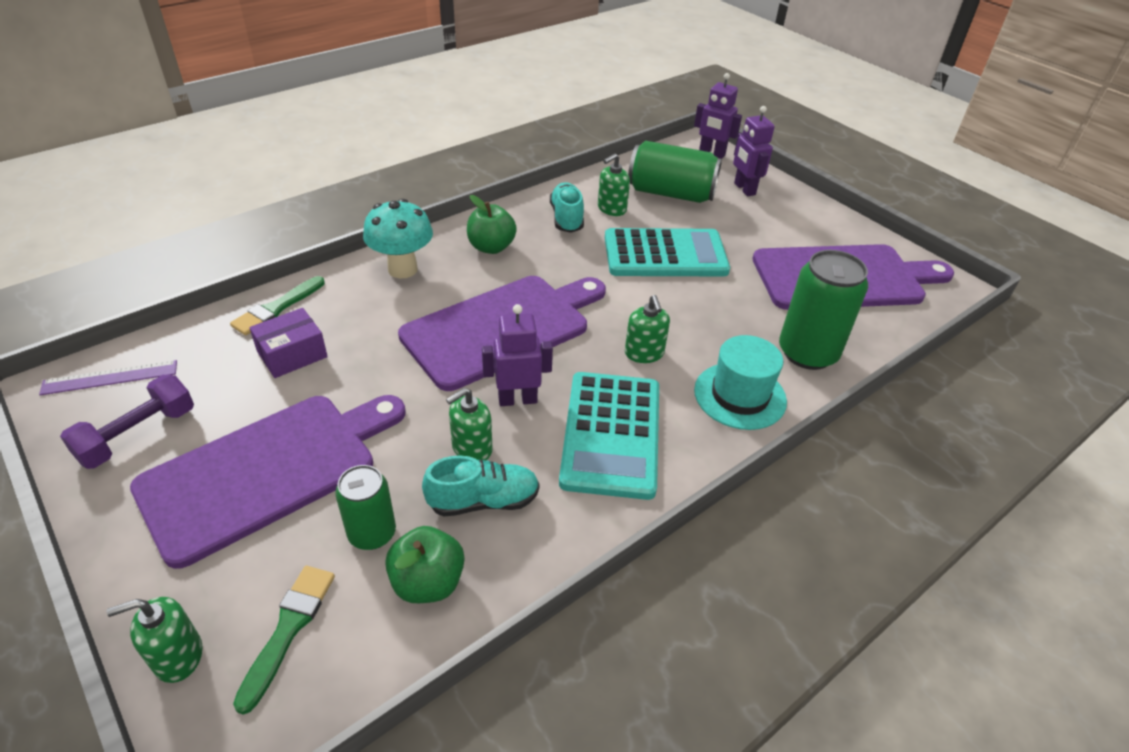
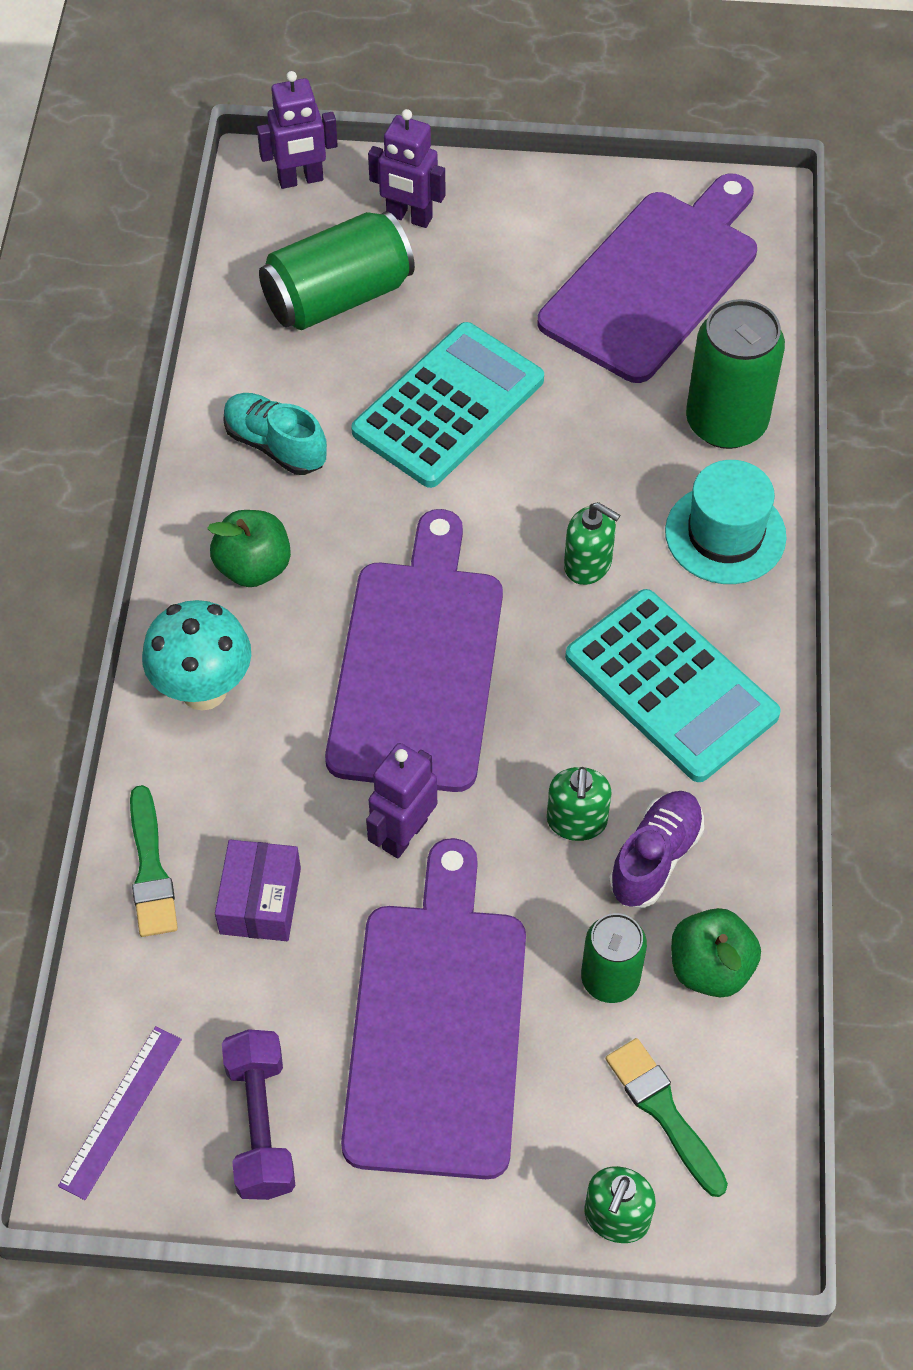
camera: 45 degrees left, 15 degrees up
(484, 501) = (655, 858): turquoise shoe -> purple shoe
(517, 399) = (545, 731): purple robot -> purple robot (404, 834)
(611, 209) = (305, 384): green soap dispenser -> none

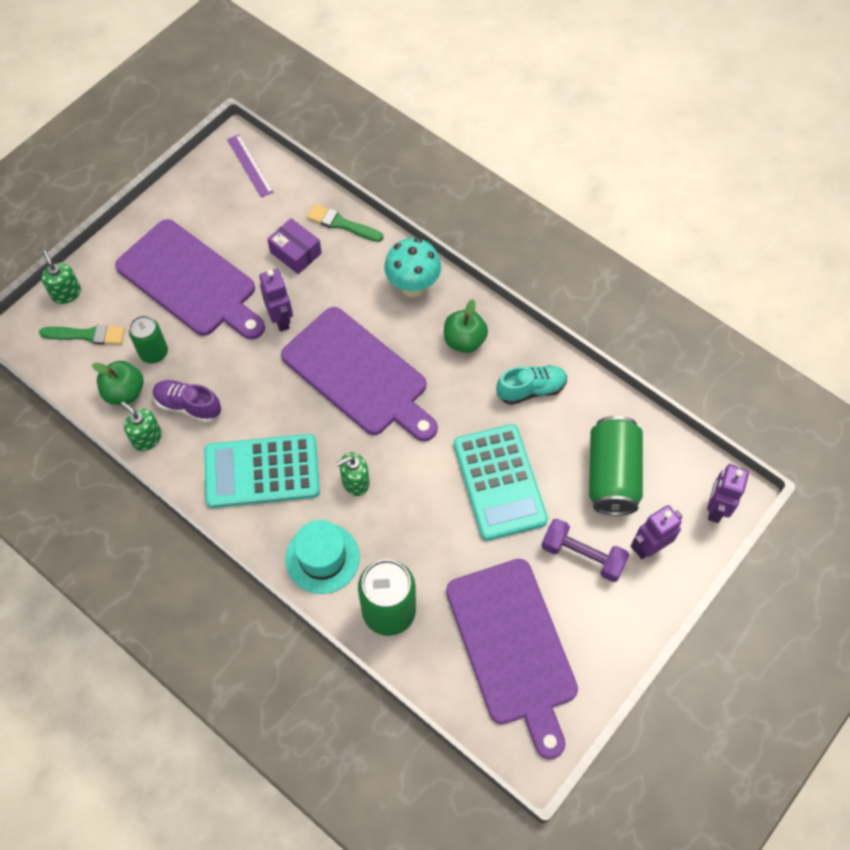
camera: 125 degrees right, 5 degrees up
(260, 1124) = (205, 204): purple dumbbell -> purple dumbbell (582, 555)
(576, 821) = (231, 387): green soap dispenser -> green soap dispenser (147, 438)
(655, 858) = (188, 406): purple shoe -> purple shoe turned 135 degrees clockwise

